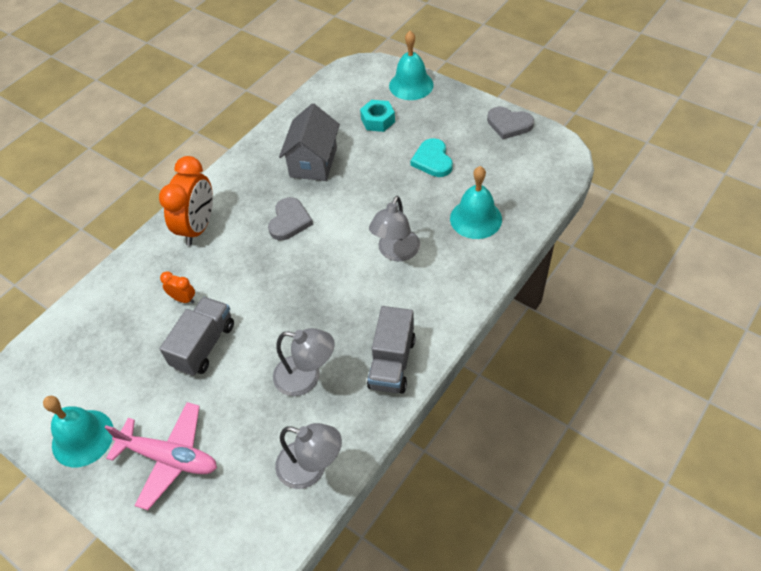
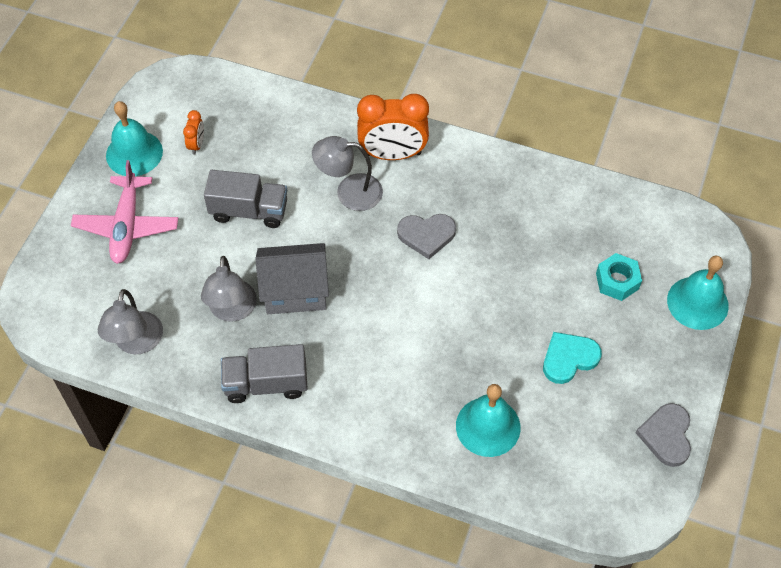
camera: 70 degrees right, 5 degrees up
(183, 299) = (298, 174): orange clock -> orange clock (196, 145)
(313, 162) = (522, 232): grey house -> grey house (295, 291)
(396, 252) = (412, 352): grey lamp -> grey lamp (349, 192)

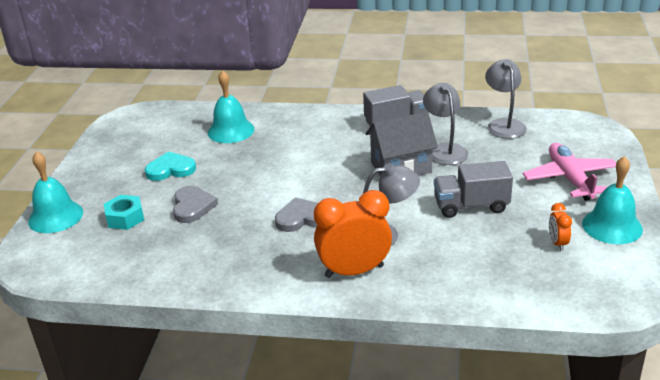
camera: 170 degrees right, 25 degrees down
(569, 358) = (170, 169): turquoise heart -> turquoise heart turned 150 degrees counterclockwise
(666, 435) = (100, 147): grey heart -> grey heart (192, 206)

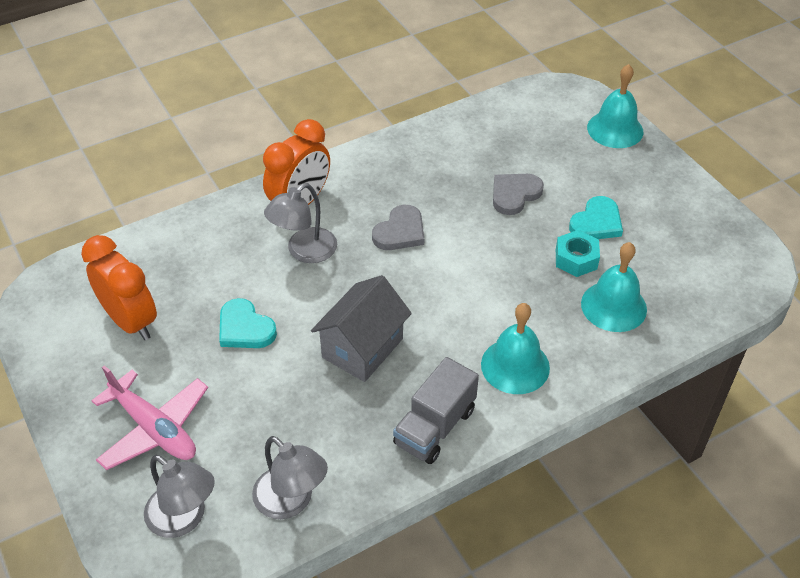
camera: 140 degrees right, 15 degrees up
(125, 218) = (555, 156): turquoise nut -> turquoise nut (576, 259)
(192, 206) = (514, 194): grey heart -> grey heart turned 90 degrees clockwise
(444, 150) = (334, 405): grey lamp -> grey lamp (184, 519)
(471, 206) = (245, 328): grey truck -> turquoise heart
(557, 243) = (131, 321): orange clock -> orange clock, size x2.15
(612, 226) = (81, 373): turquoise bell -> turquoise bell (515, 366)

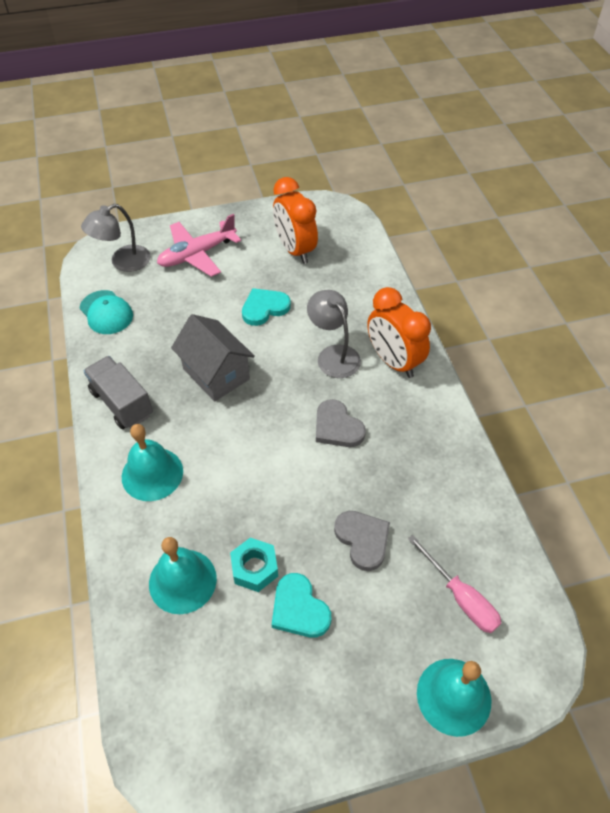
camera: 105 degrees right, 5 degrees up
(131, 321) = (295, 250): orange clock -> orange clock turned 90 degrees clockwise
(291, 501) = (106, 312): grey lamp -> turquoise cap
(537, 133) = (460, 597): none -> pink screwdriver

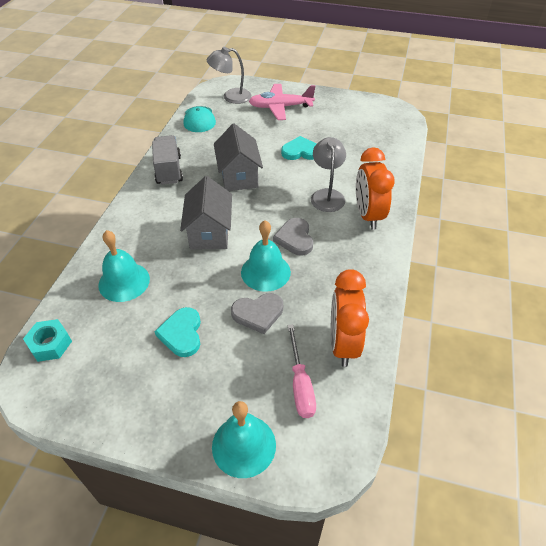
camera: 30 degrees right, 5 degrees down
(152, 474) = (155, 215): turquoise bell -> turquoise bell (265, 272)
(237, 466) = (209, 233): none -> grey house
(254, 568) = (173, 296): turquoise nut -> turquoise nut (50, 344)
(295, 250) = (349, 125): orange clock -> orange clock (343, 343)
(363, 540) = (258, 313): grey heart -> grey heart turned 75 degrees clockwise

